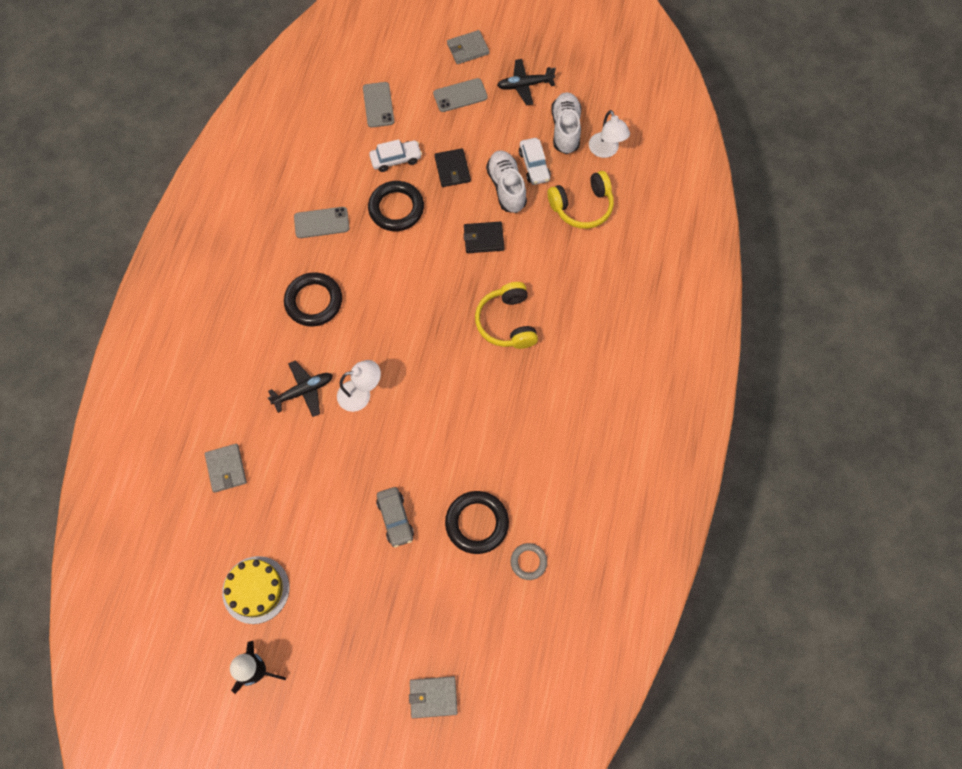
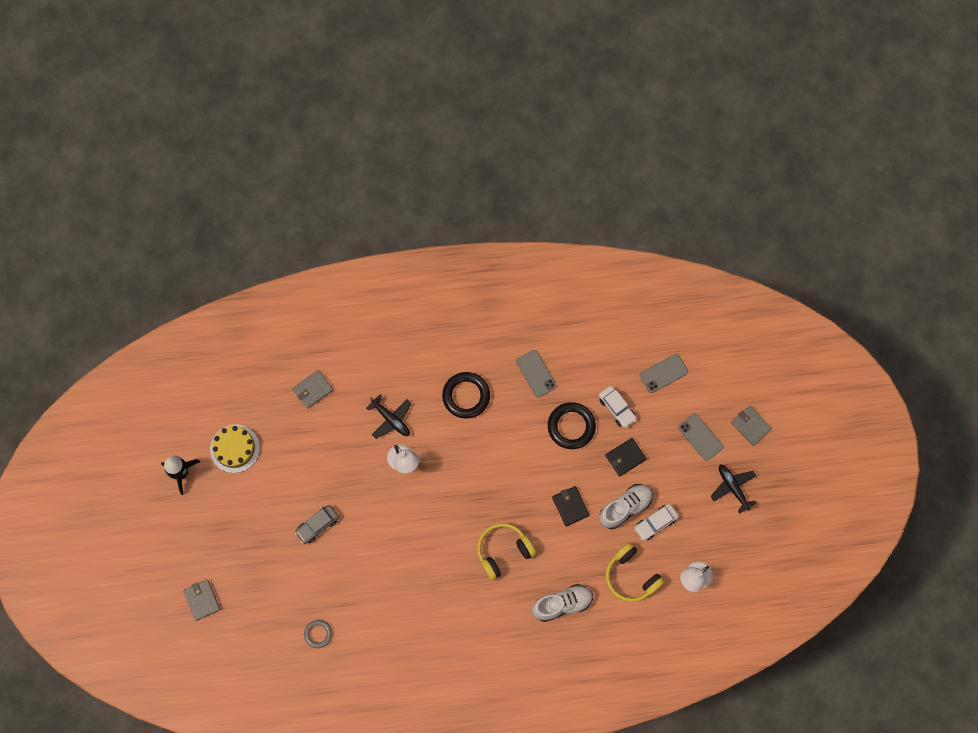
camera: 70 degrees right, 5 degrees up
(477, 523) = (334, 586): black ring -> none
(565, 129) = (701, 537): white shoe -> white shoe (562, 604)

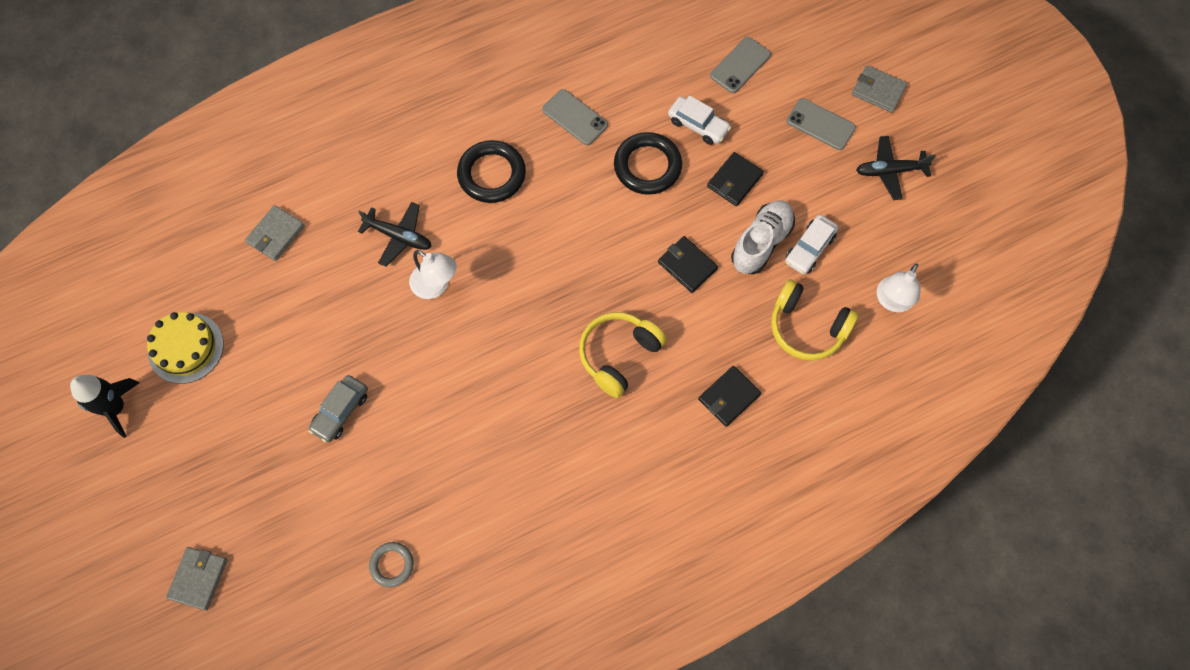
camera: 20 degrees left, 5 degrees down
(202, 600) = (198, 578): grey wallet -> grey wallet turned 60 degrees clockwise
(562, 604) = (729, 397): white shoe -> black wallet
(733, 487) = (890, 171): black plane -> black plane turned 45 degrees counterclockwise

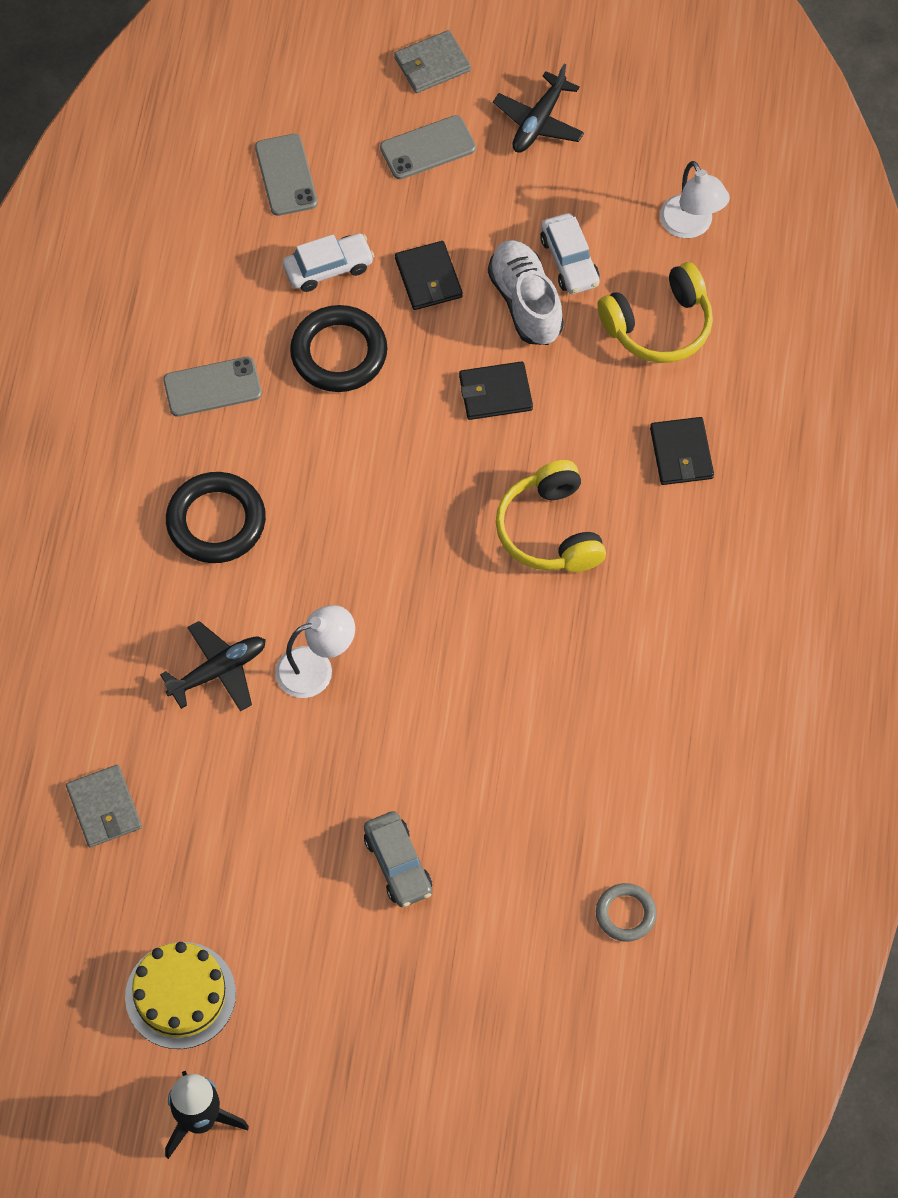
camera: 55 degrees left, 5 degrees down
(198, 578) = (492, 1135): grey wallet -> none

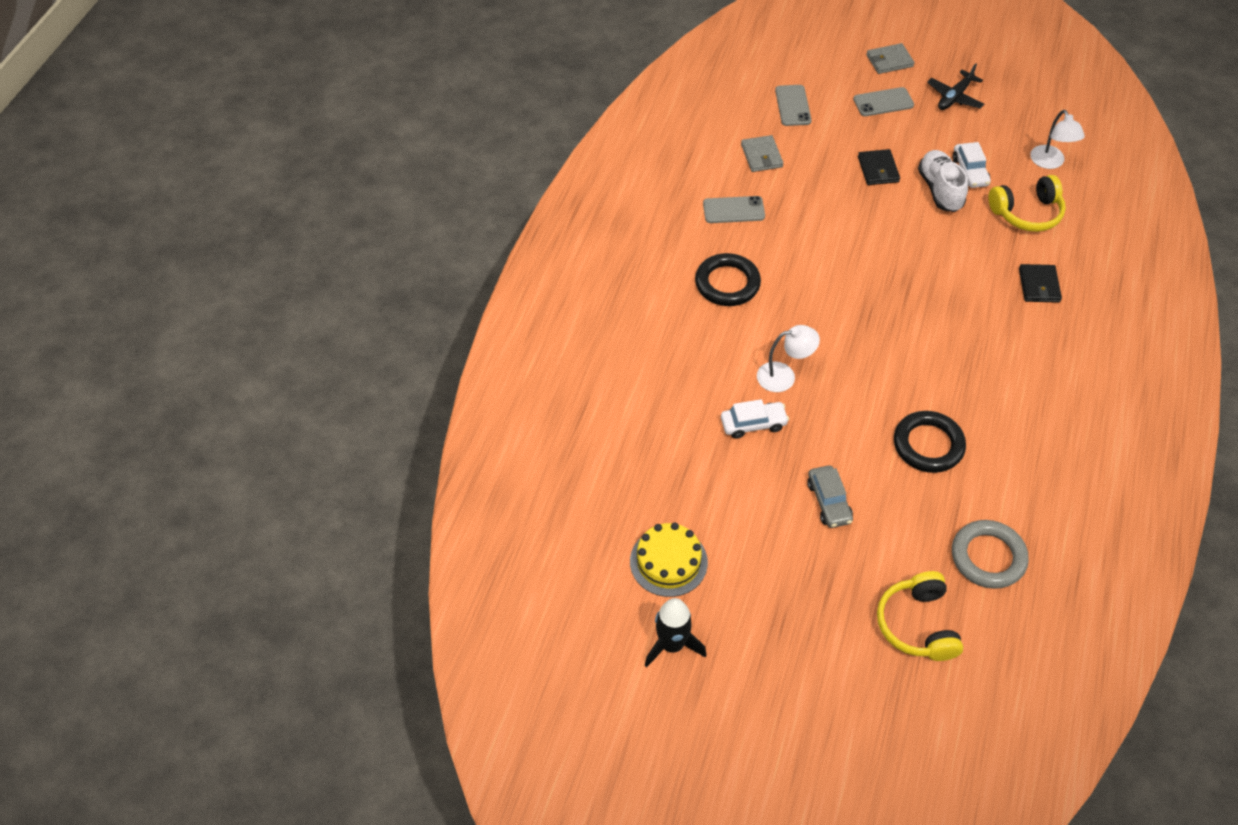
camera: 10 degrees right, 10 degrees down
(104, 808) = (632, 438): grey wallet -> grey wallet (761, 156)
(218, 671) = (718, 368): black plane -> none
(328, 268) = (814, 156): white car -> white car (753, 424)
(339, 353) = (817, 202): black ring -> black ring (928, 445)
(495, 393) = (917, 236): black wallet -> none
(550, 530) = (948, 318): yellow headphones -> yellow headphones (917, 625)
(625, 914) = (988, 557): grey ring -> grey ring, size x1.75

